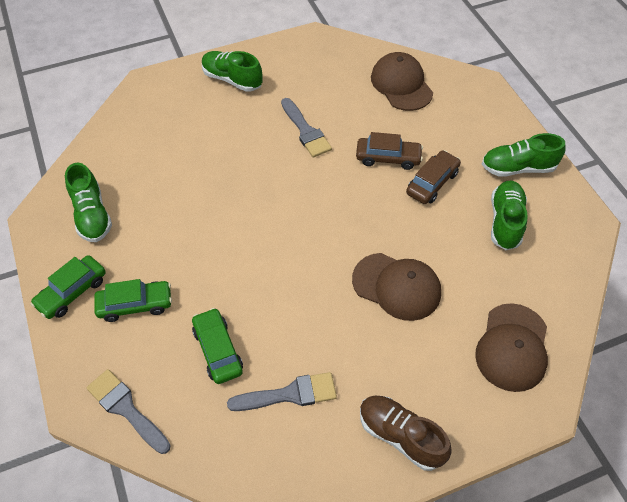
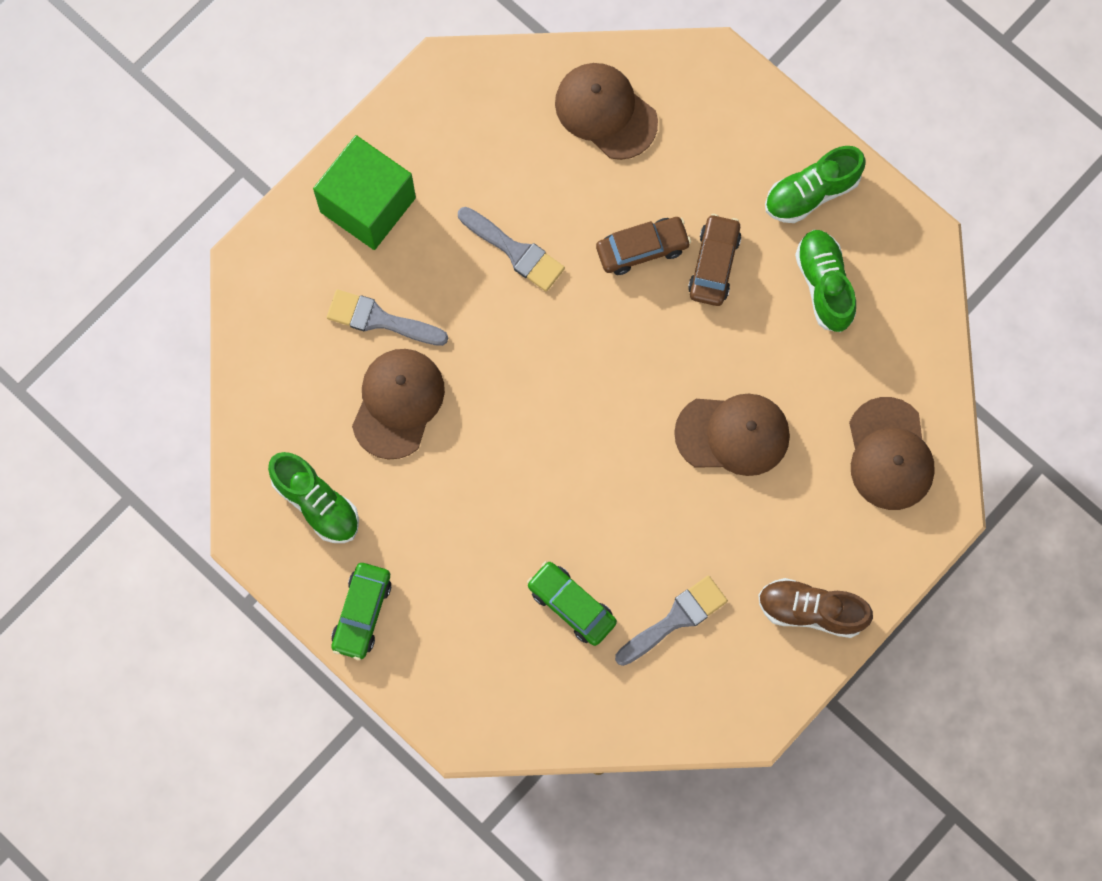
camera: 25 degrees left, 20 degrees up
(126, 409) = (511, 715): grey brush -> grey brush (380, 319)
(135, 305) = (446, 595): green car -> none
(181, 181) = (398, 403): none -> brown cap
(232, 79) = (368, 205): green shoe -> green cube

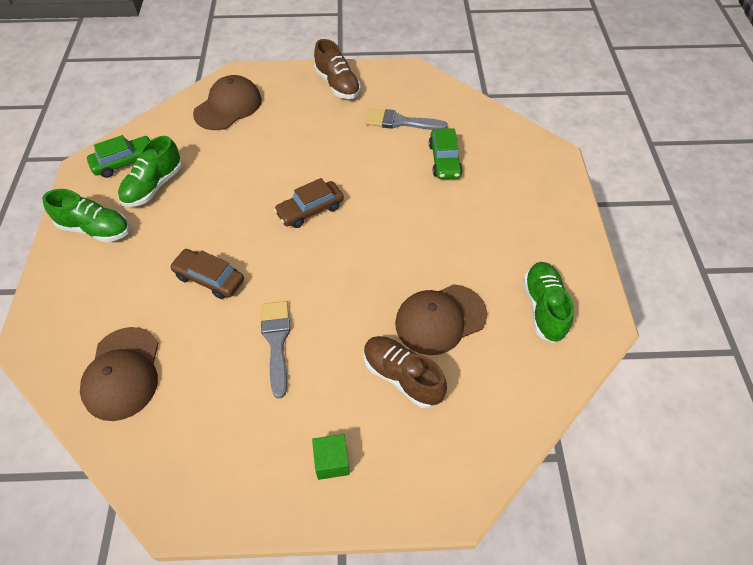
camera: 135 degrees left, 20 degrees down
(362, 613) = (564, 236): green car -> green car (125, 162)
(368, 205) = (332, 461): green cube -> green cube, size x0.47
(380, 319) = (402, 376): grey brush -> brown shoe
(714, 264) = (187, 239): brown car -> brown car (310, 210)
(733, 434) = (282, 164): brown cap -> none

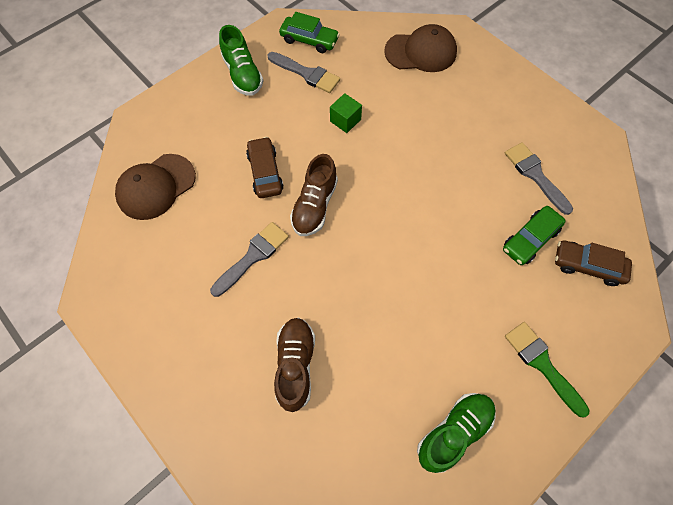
camera: 50 degrees right, 10 degrees up
(154, 186) = (306, 74): green shoe -> grey brush
(310, 210) = (382, 184): brown car -> brown car (587, 266)
(332, 461) = (192, 368): green cube -> green cube (345, 120)
(337, 84) = (523, 100): brown shoe -> brown shoe (314, 205)
(440, 319) = (369, 355): brown cap -> none
(538, 221) = (542, 364): none -> green brush

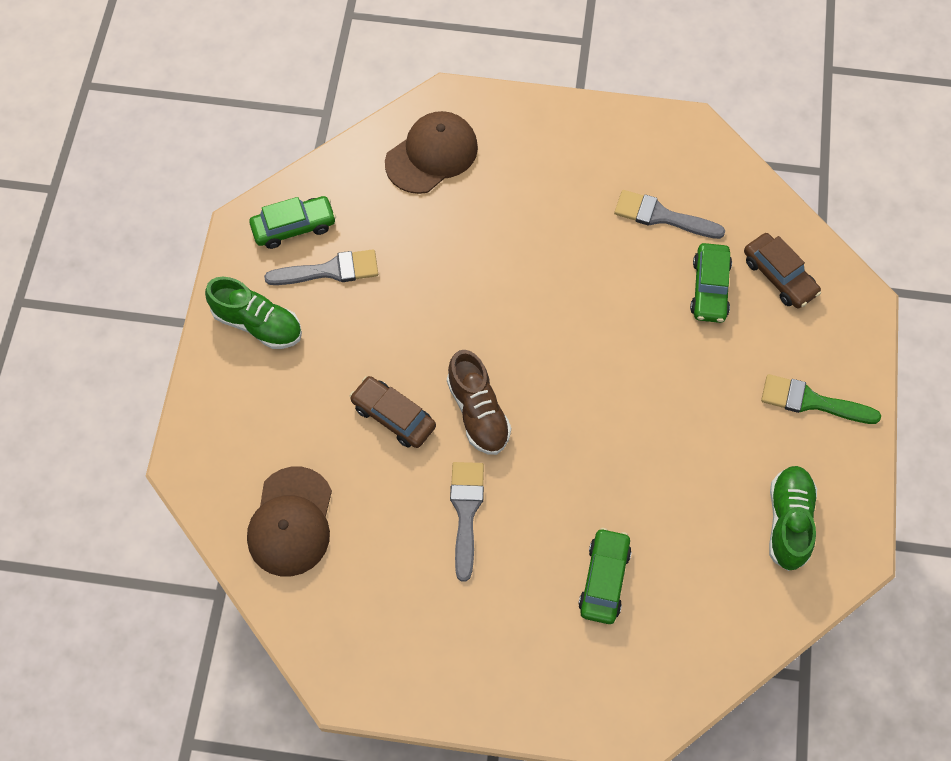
camera: 40 degrees left, 0 degrees up
(295, 365) = (604, 579): brown shoe -> green car
(345, 120) = (423, 295): green cube -> none
(587, 266) = (779, 276): brown car -> brown car turned 105 degrees counterclockwise

